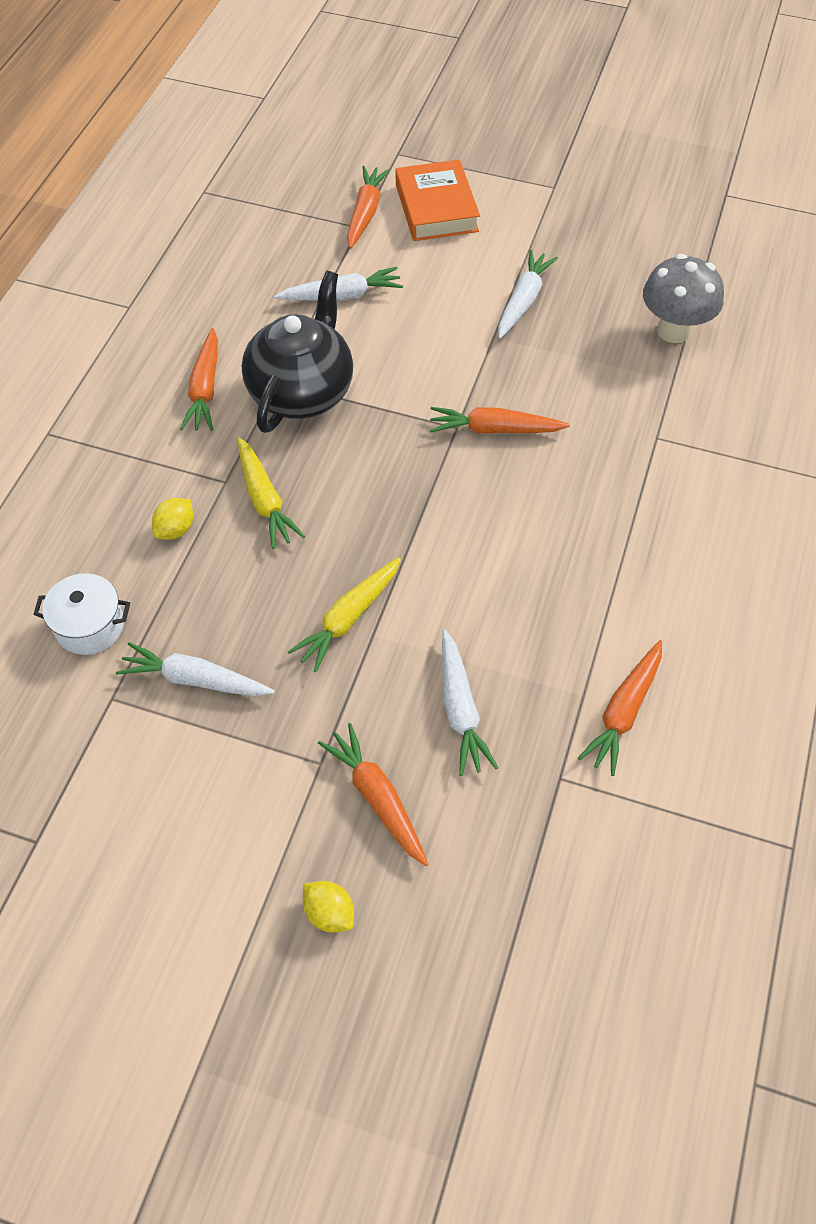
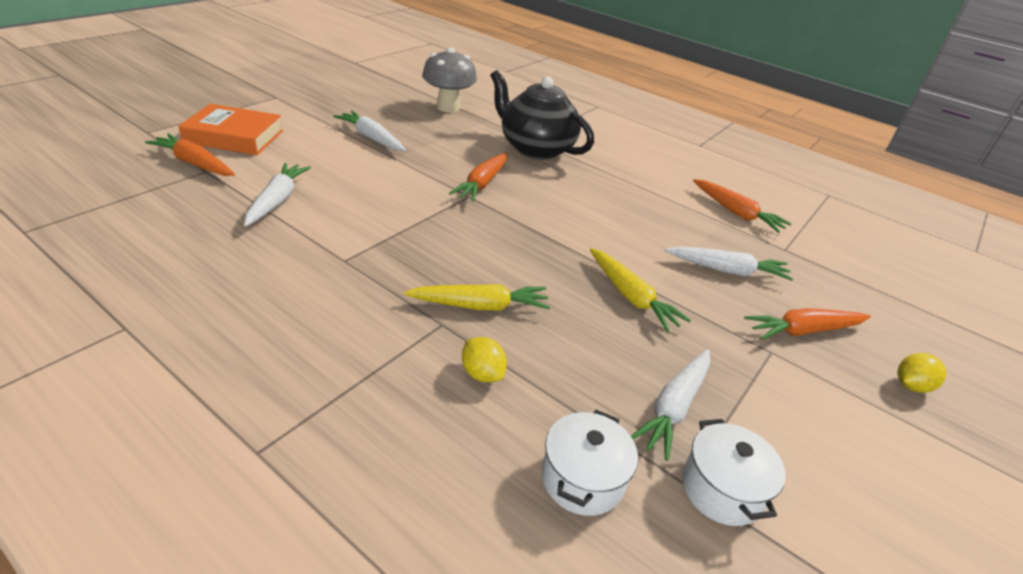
camera: 75 degrees left, 20 degrees down
(113, 726) = (722, 489): none -> white pot
(205, 389) = (310, 305): orange carrot -> none
(302, 391) = (368, 251): black teapot -> black teapot (535, 148)

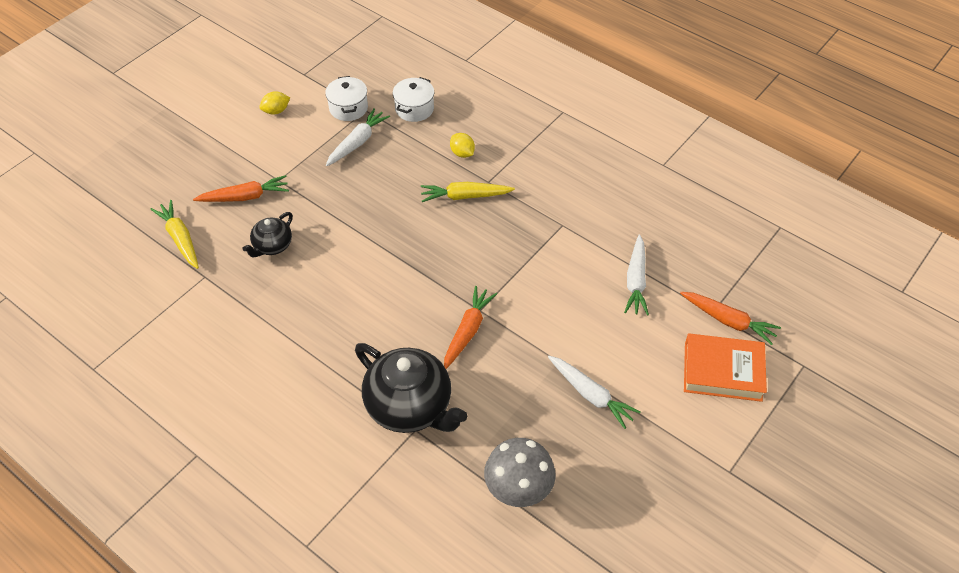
camera: 175 degrees left, 15 degrees up
(631, 296) = (359, 213): yellow carrot -> yellow carrot (180, 238)
(727, 270) = (272, 246): white carrot -> black teapot
(736, 212) = (223, 321): orange carrot -> none
(911, 386) = (200, 164): yellow lemon -> yellow lemon (276, 111)

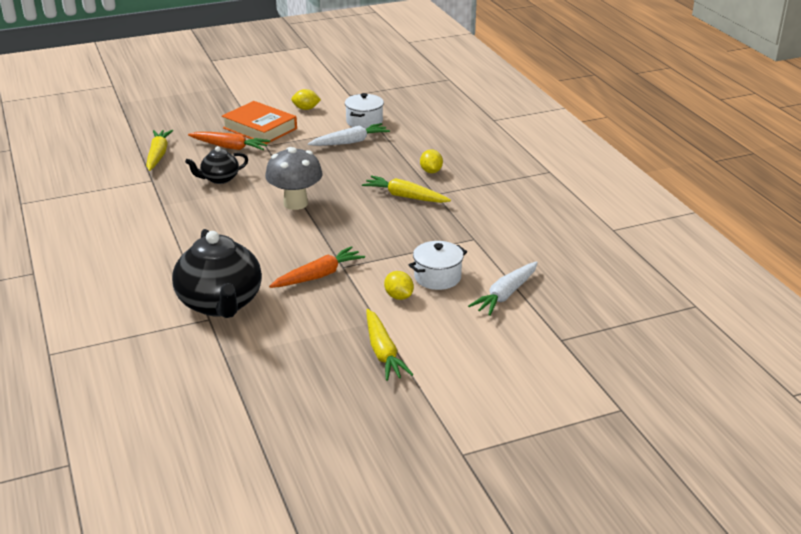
camera: 30 degrees right, 20 degrees down
(414, 109) = (418, 136): white pot -> white pot (437, 277)
(518, 491) = (250, 389): grey mushroom -> grey mushroom (295, 203)
(554, 324) = (398, 296): none -> yellow lemon
(591, 395) = (383, 352): white carrot -> yellow carrot
(722, 371) = (529, 383): orange book -> orange book (260, 128)
(728, 321) = (571, 351): orange carrot -> none

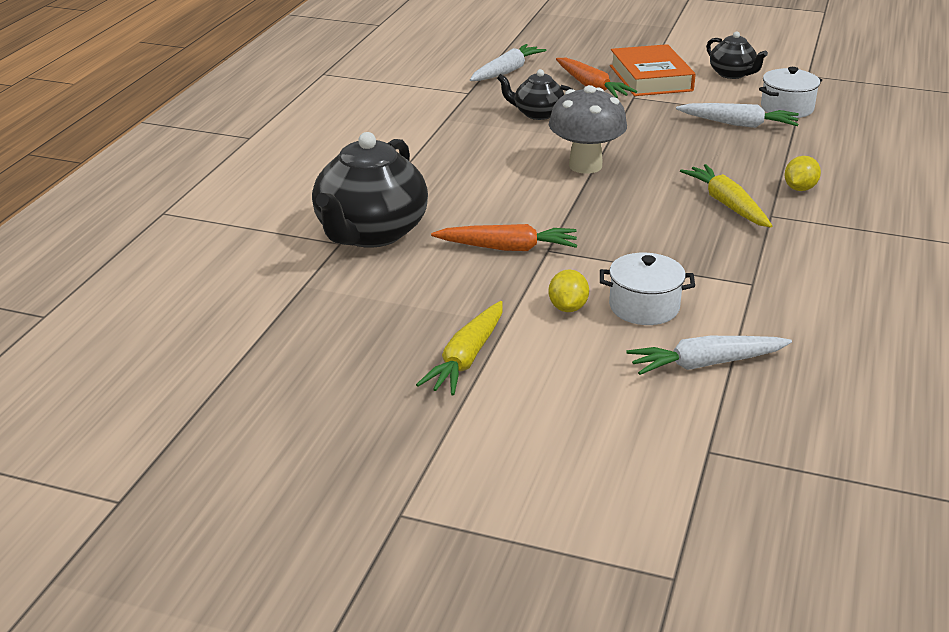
camera: 40 degrees right, 0 degrees up
(158, 155) = (506, 71): yellow carrot -> white carrot
(306, 109) = (732, 74): yellow lemon -> black teapot

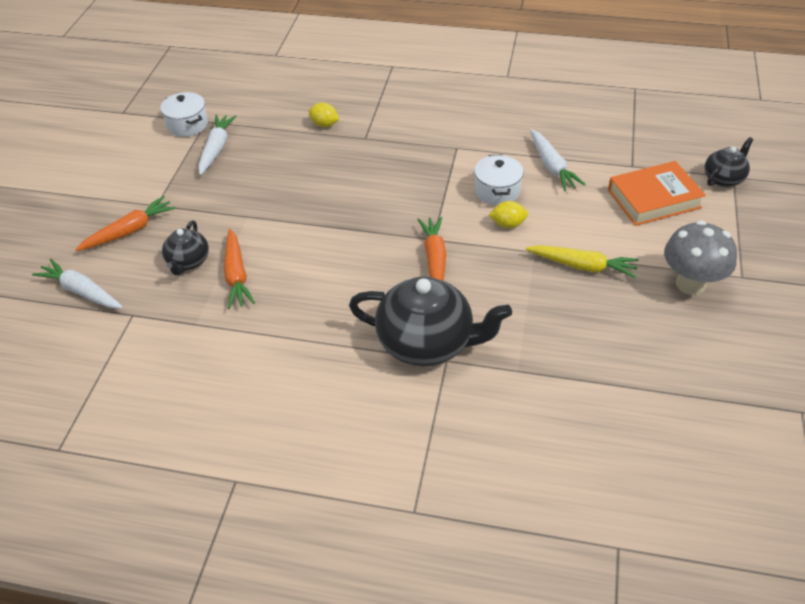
camera: 95 degrees left, 15 degrees up
(511, 136) = (236, 275): none -> orange carrot
(585, 166) = (294, 227): grey mushroom -> grey mushroom (690, 284)
(651, 78) = (115, 195): orange book -> orange book (653, 199)
(727, 204) = (352, 156): yellow carrot -> none
(732, 74) = (114, 150): black teapot -> black teapot (723, 178)

